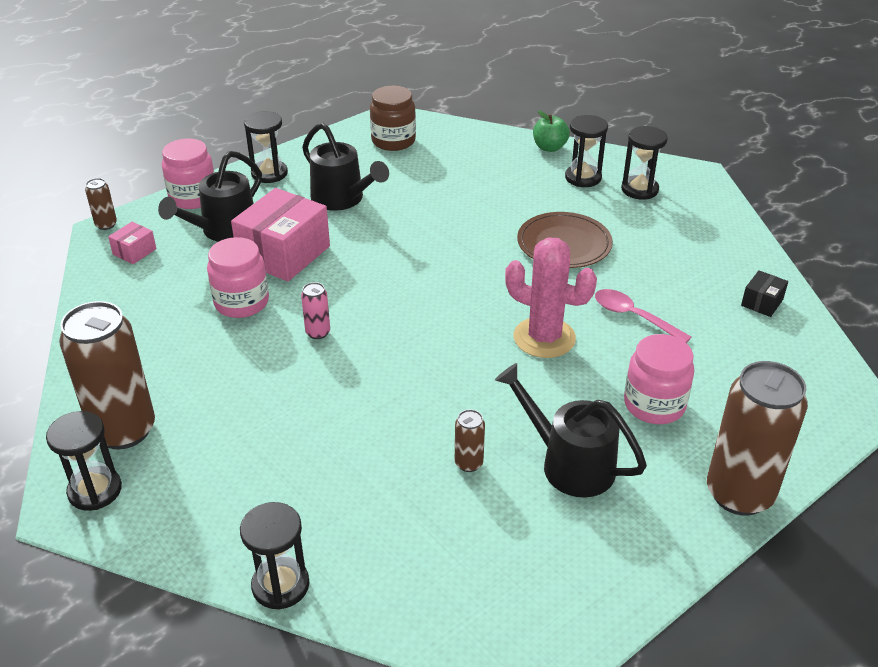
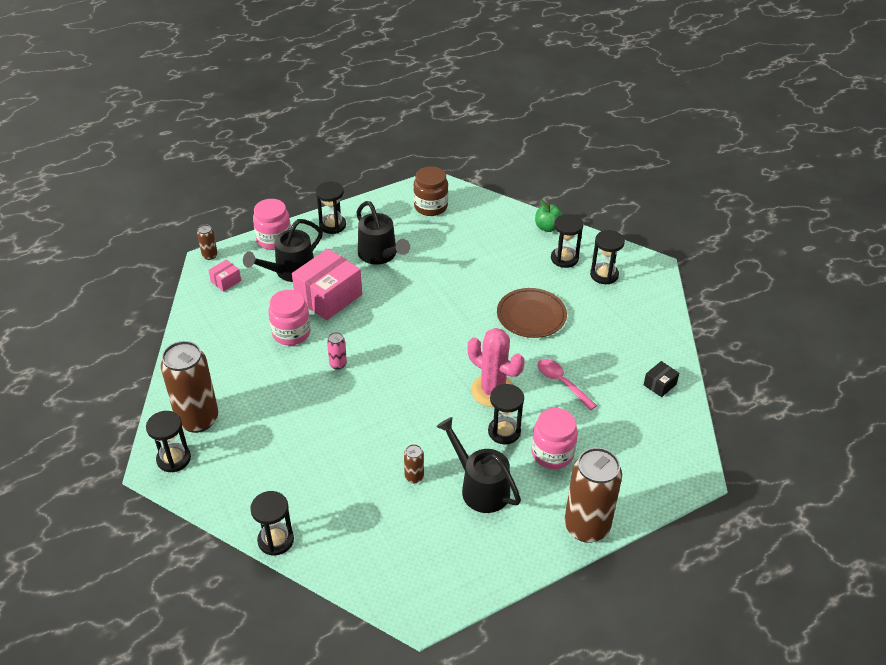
camera: 10 degrees right, 5 degrees up
(577, 386) = (504, 431): none -> black hourglass

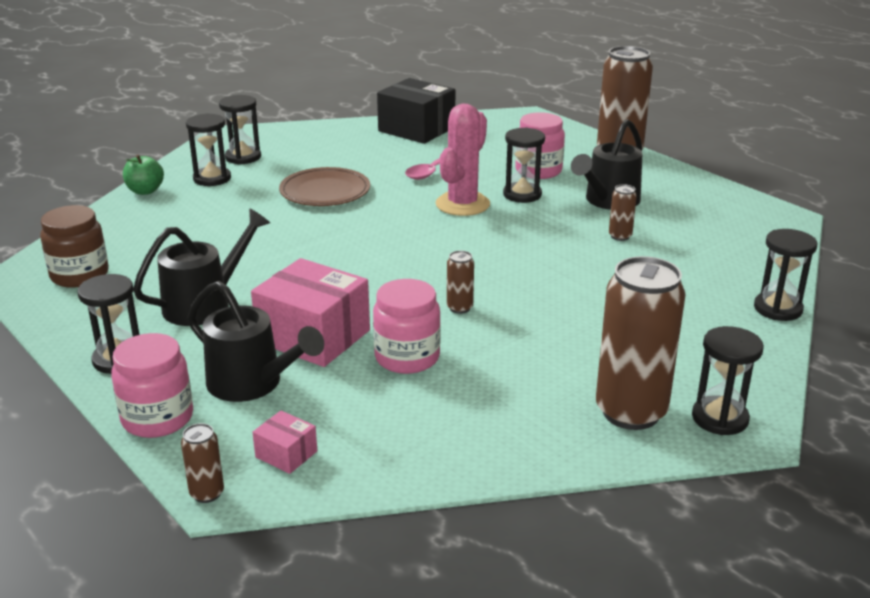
camera: 100 degrees left, 15 degrees down
(338, 364) = (459, 308): pink can -> brown can
(659, 384) = (416, 129): black box -> black box, size x2.18

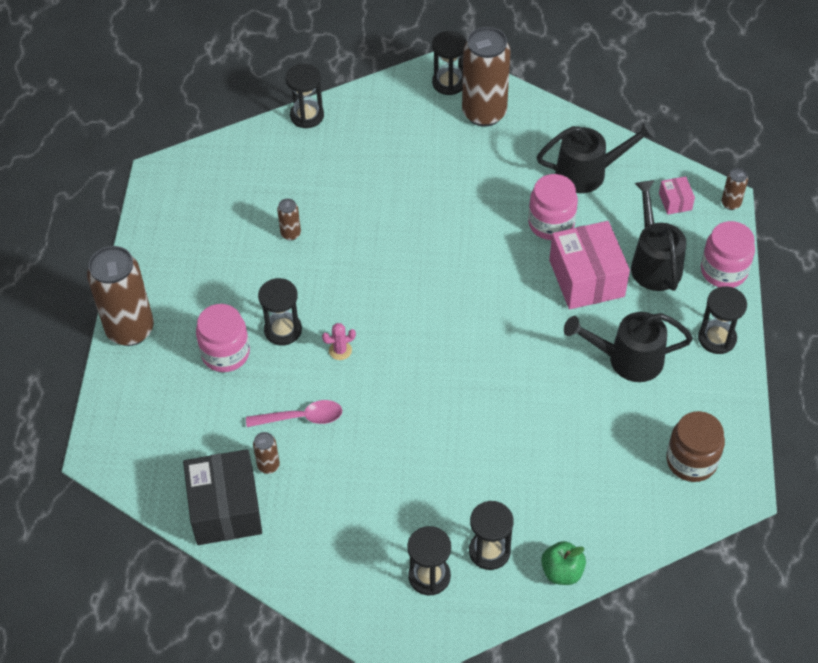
camera: 135 degrees left, 25 degrees up
(325, 191) = (419, 452): brown plate -> none
(459, 308) = (476, 242): brown can -> brown can (268, 465)
(462, 204) = (340, 350): pink cactus -> pink cactus, size x0.43
(608, 201) = (238, 275): black watering can -> black watering can (588, 173)

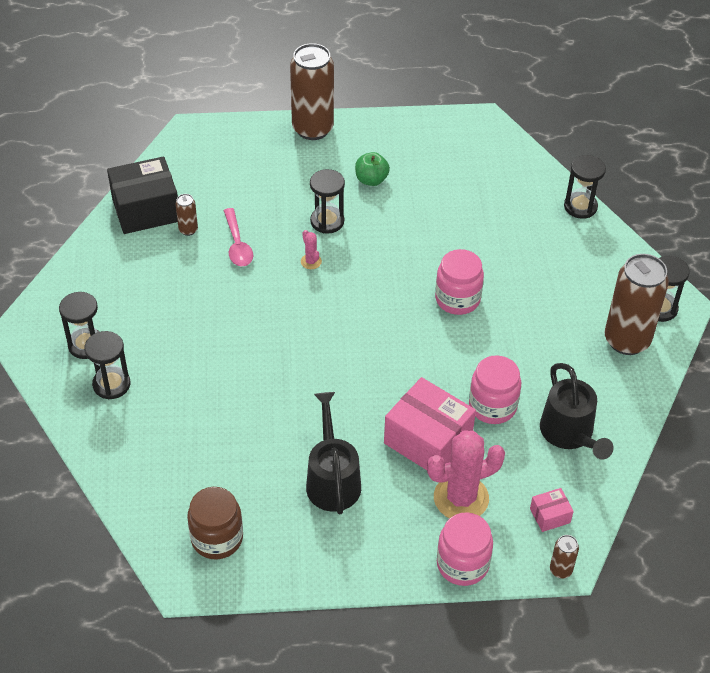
camera: 80 degrees right, 5 degrees down
(225, 353) = (297, 189): pink jar -> pink jar (457, 299)
(291, 234) = (434, 213): brown can -> none
(562, 572) = (92, 438): green apple -> green apple (371, 180)
(586, 278) = (428, 440): pink box -> pink box turned 60 degrees clockwise
(653, 262) = (461, 498): black watering can -> pink cactus
(717, 338) = (370, 559): black hourglass -> none

